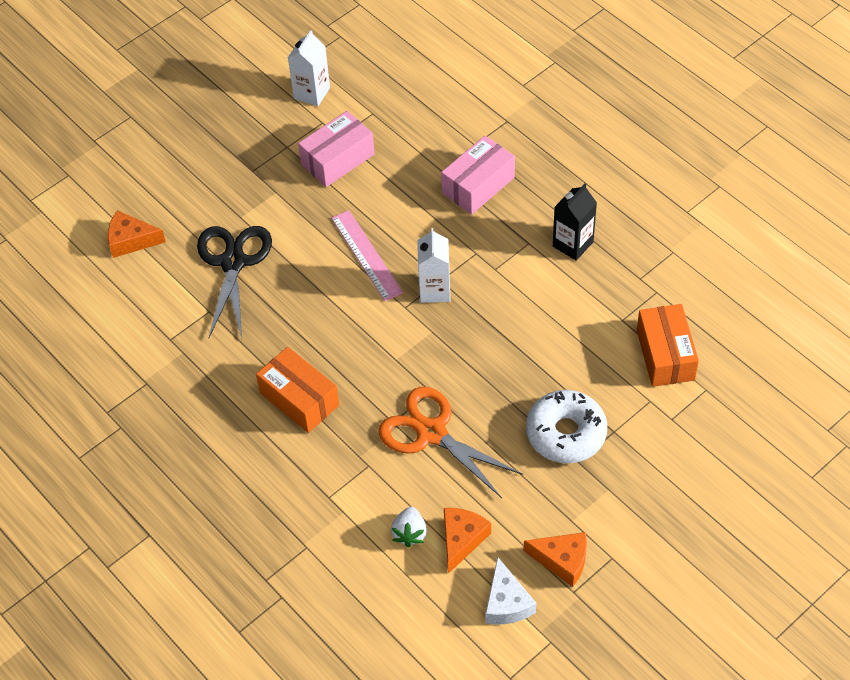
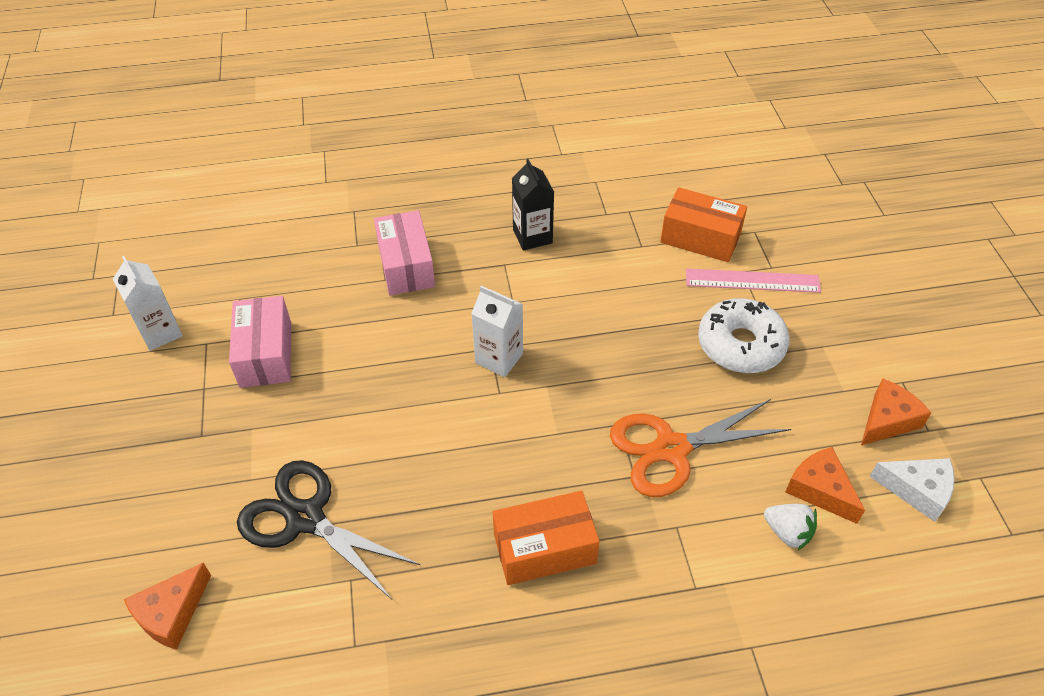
camera: 60 degrees left, 5 degrees down
(366, 255) = (407, 391): pink ruler -> pink ruler (752, 281)

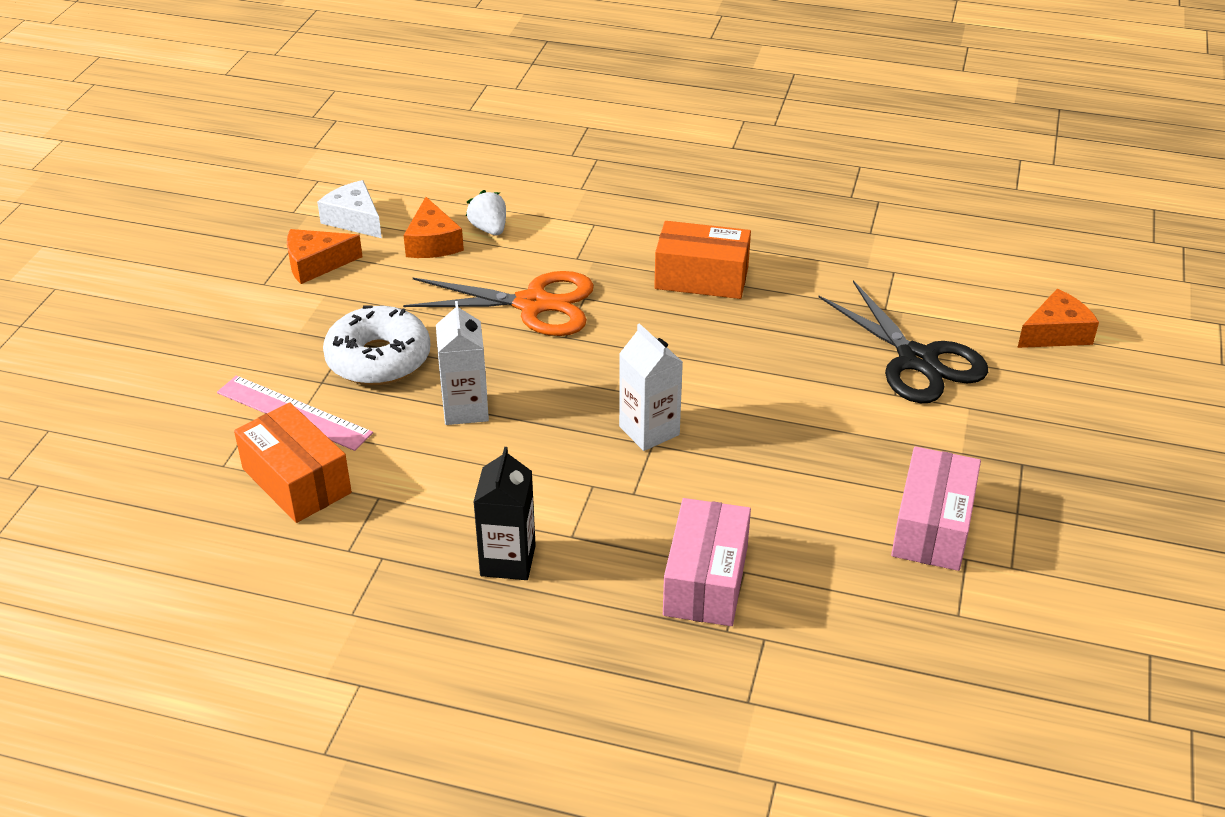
camera: 155 degrees left, 10 degrees down
(160, 332) = (1076, 602): white carton -> white carton (465, 409)

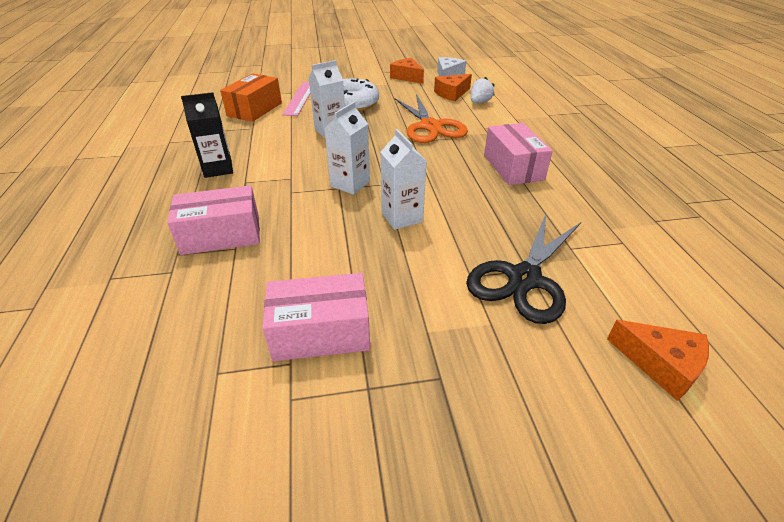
camera: 65 degrees right, 0 degrees up
(701, 278) = (513, 167): orange box -> pink box
(758, 408) = (402, 217): none -> white carton

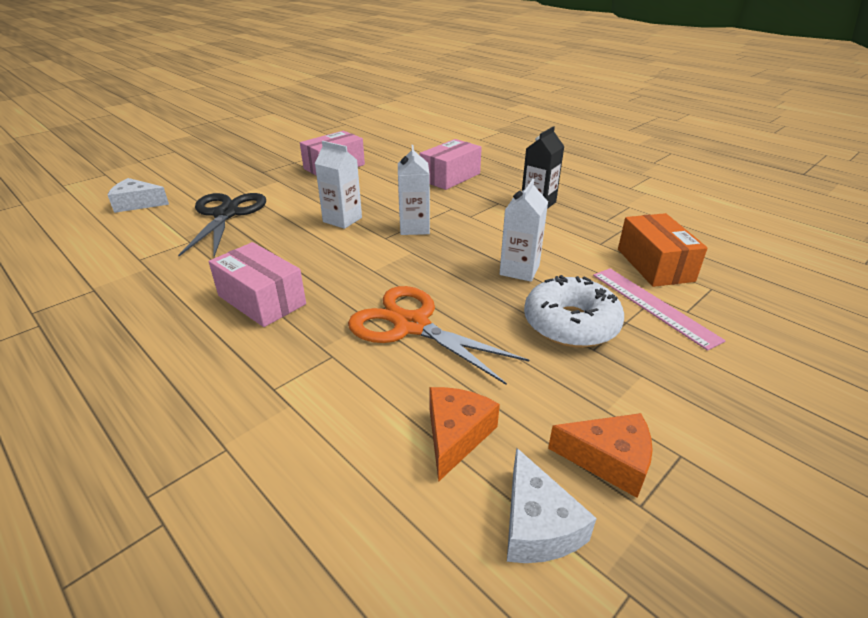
camera: 145 degrees right, 5 degrees down
(479, 102) = (381, 428): white strawberry -> none
(661, 364) = (137, 204): orange cheese -> white cheese

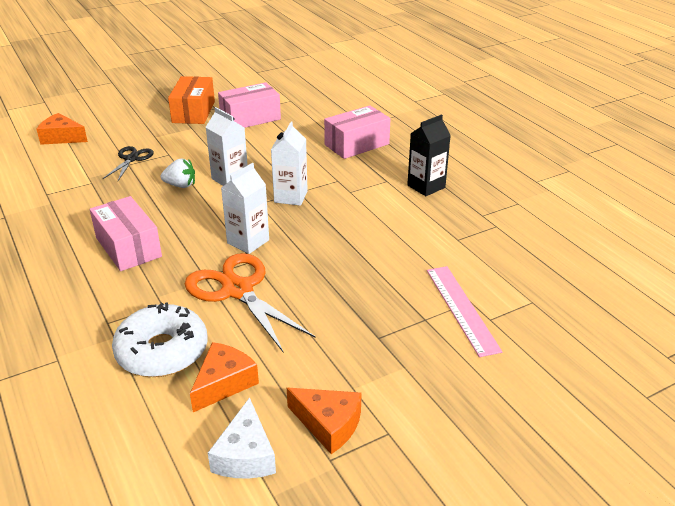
camera: 15 degrees right, 0 degrees up
(137, 204) = (62, 137): white cheese -> orange cheese
(226, 214) = (131, 159): black scissors -> black scissors, size x0.55
(292, 232) = (180, 185): none -> white strawberry
(519, 270) = (361, 254): white carton -> white carton (248, 241)
(570, 324) = (374, 312): white donut -> white donut (162, 351)
(655, 265) = (495, 270): orange box -> orange box (193, 112)

